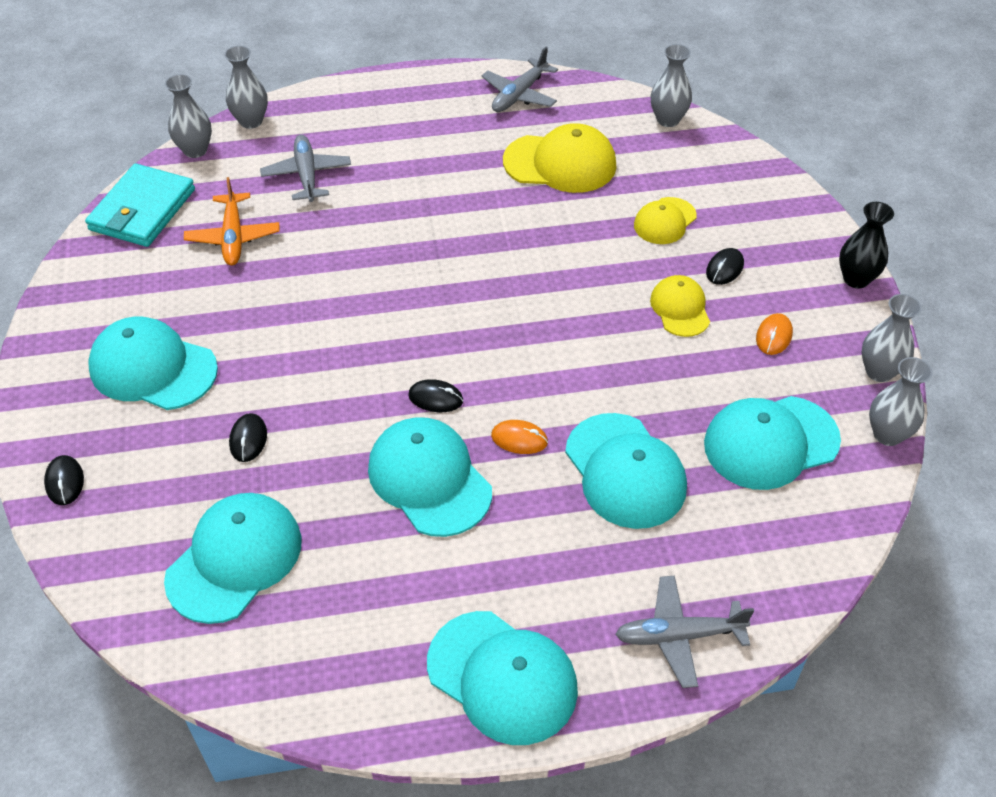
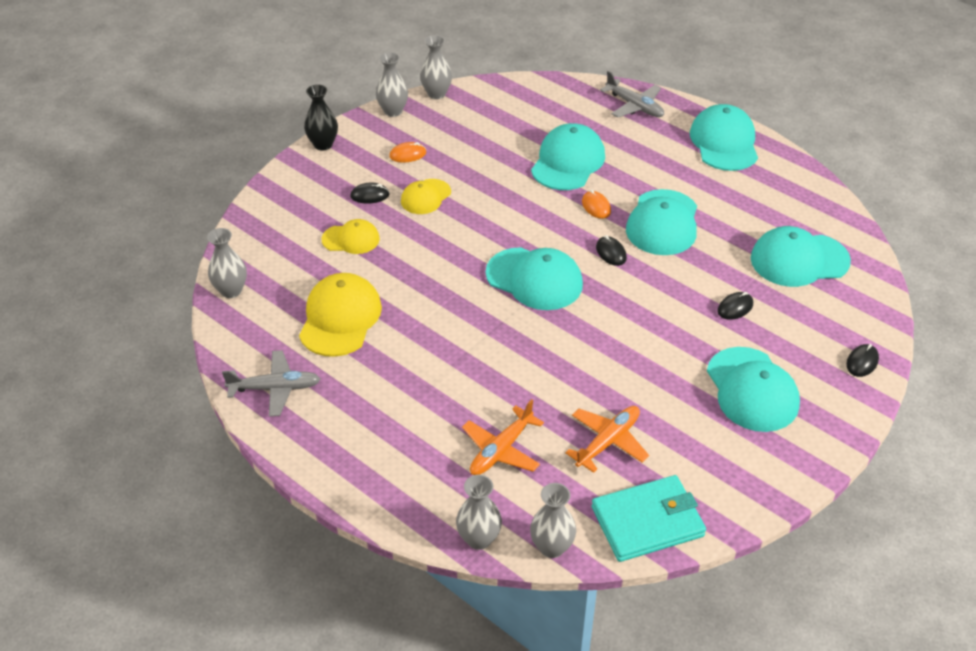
camera: 130 degrees left, 5 degrees down
(307, 175) = (501, 450): grey plane -> orange plane
(560, 163) = (340, 318): yellow cap -> yellow cap turned 45 degrees clockwise
(770, 442) = (488, 125): turquoise cap -> turquoise cap (534, 279)

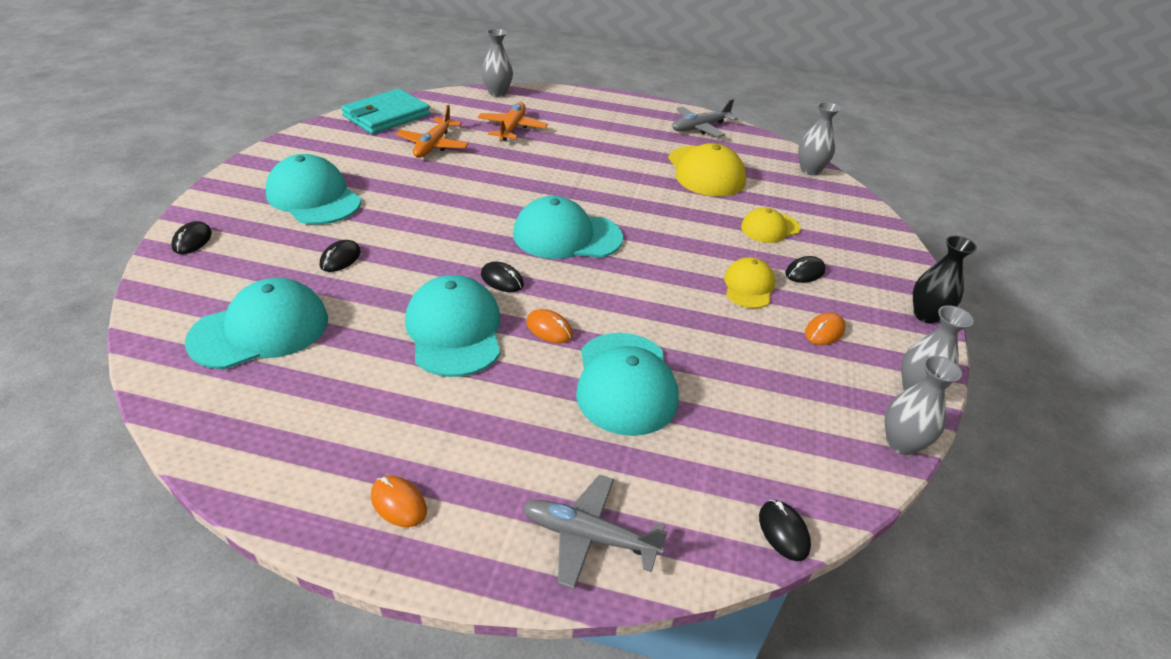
camera: 150 degrees right, 5 degrees down
(539, 83) = (783, 532): none -> black mouse
(552, 547) = (448, 97): grey vase -> none
(724, 142) = (398, 503): turquoise cap -> orange mouse

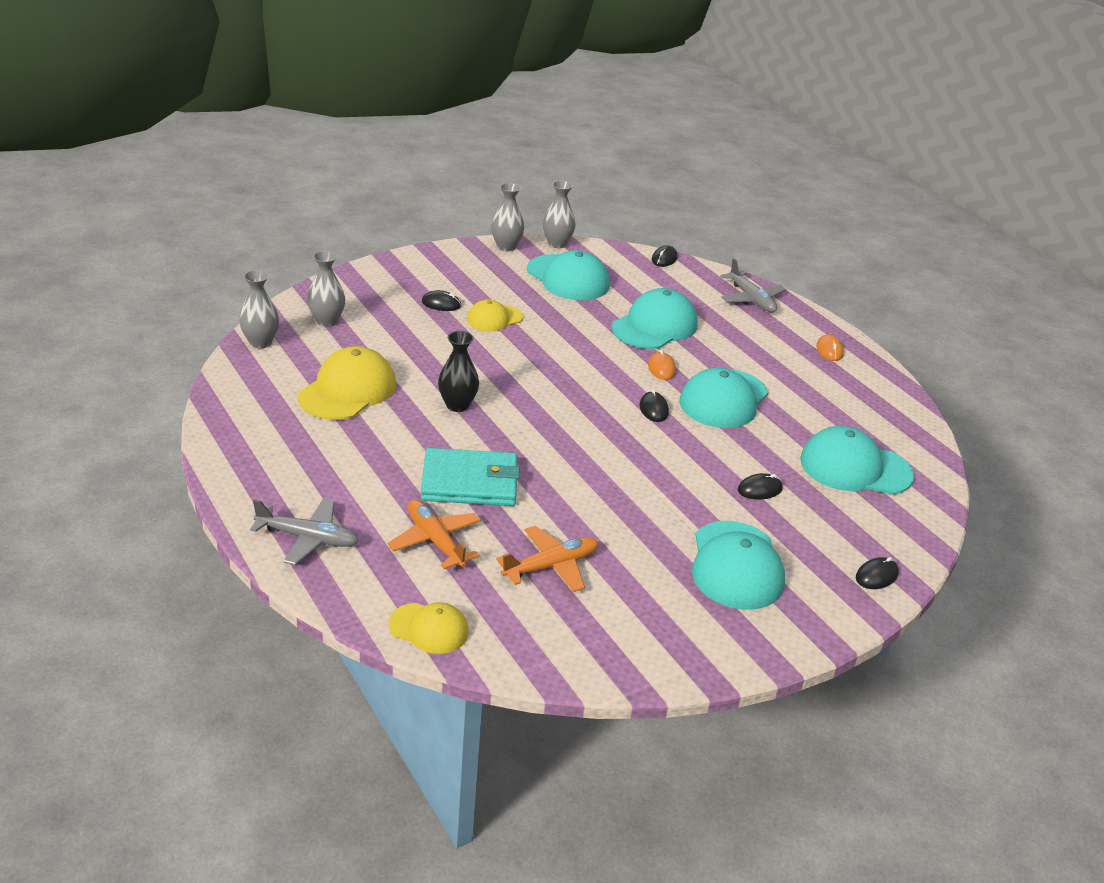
camera: 135 degrees left, 5 degrees down
(386, 116) = (550, 649): turquoise wallet -> turquoise wallet (470, 482)
(497, 93) = (362, 610): grey vase -> grey vase (327, 321)
(512, 128) = (435, 541): orange plane -> orange plane turned 90 degrees clockwise
(567, 236) = (560, 410): turquoise cap -> turquoise cap (568, 278)
(700, 128) = (247, 428): grey plane -> grey plane (307, 538)
(770, 228) = (400, 332): yellow cap -> yellow cap (429, 628)
(824, 331) = (498, 282): orange mouse -> none
(926, 315) = (423, 255): black vase -> black vase (457, 405)

